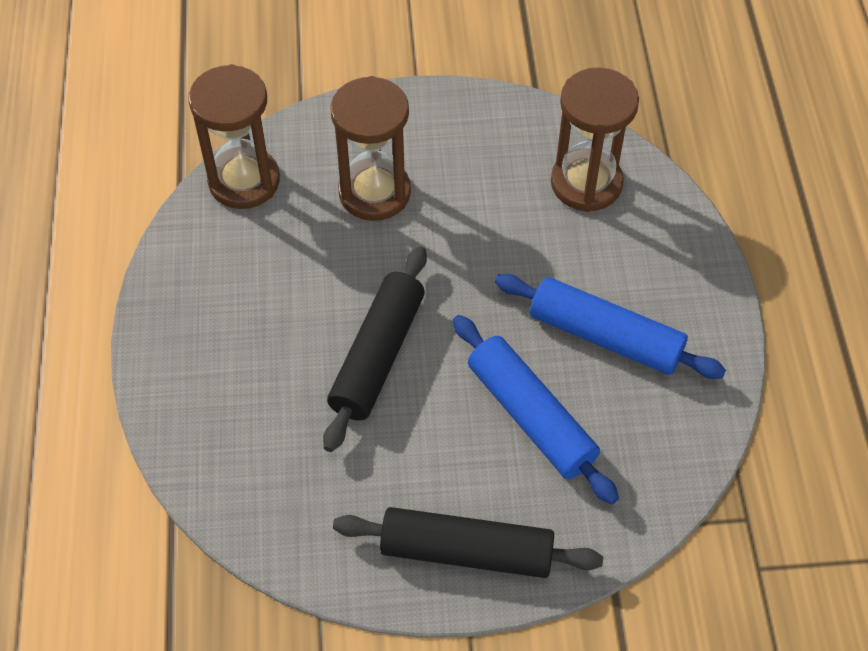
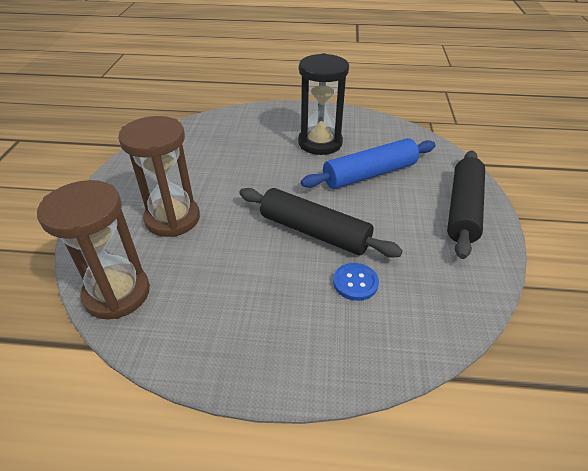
camera: 80 degrees left, 15 degrees down
(292, 411) = (355, 282): none -> blue button
(586, 183) = (213, 135): brown hourglass -> none
(605, 336) = (320, 143): blue rolling pin -> black hourglass

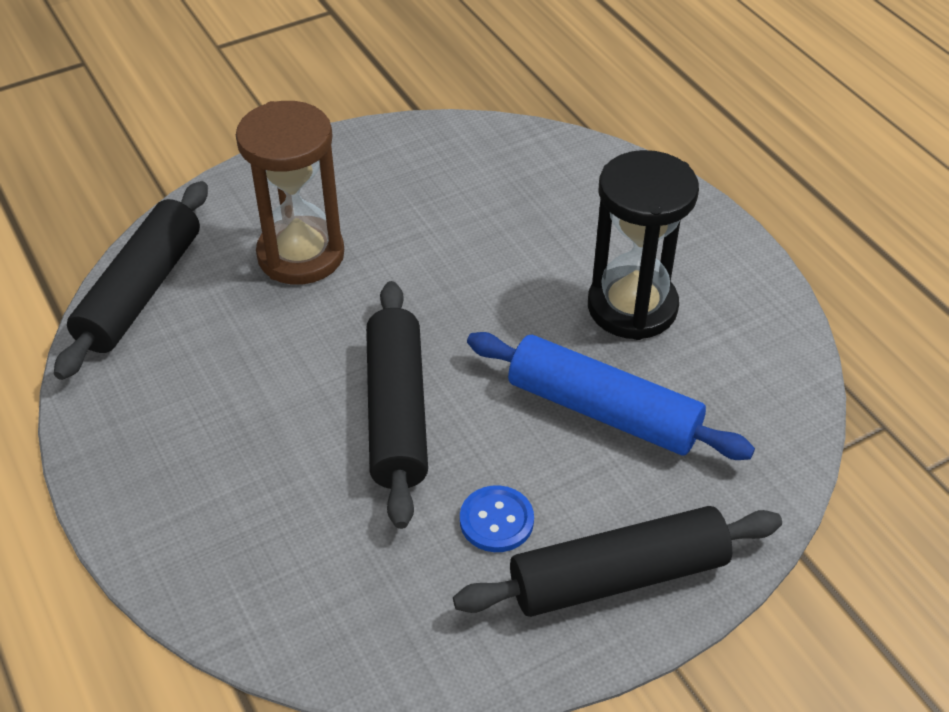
camera: 55 degrees right, 5 degrees up
(117, 293) = (141, 291): brown hourglass -> black rolling pin
(355, 282) = (328, 507): blue button -> blue button (496, 520)

